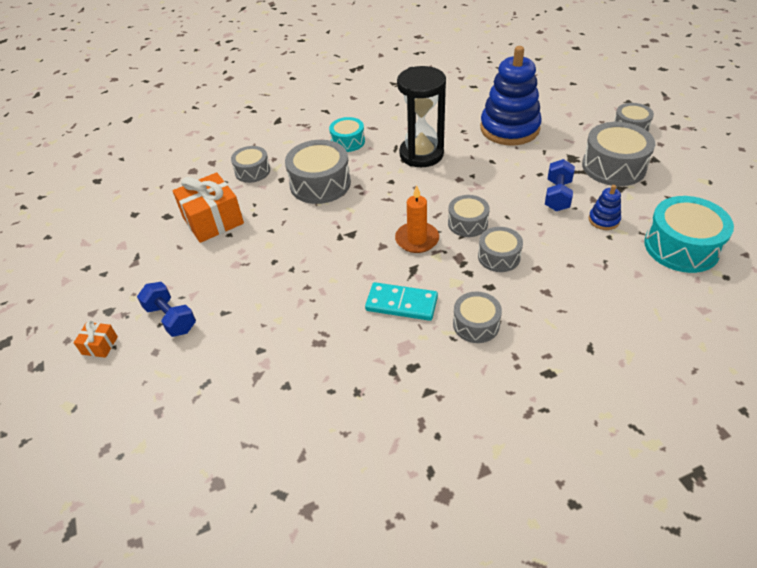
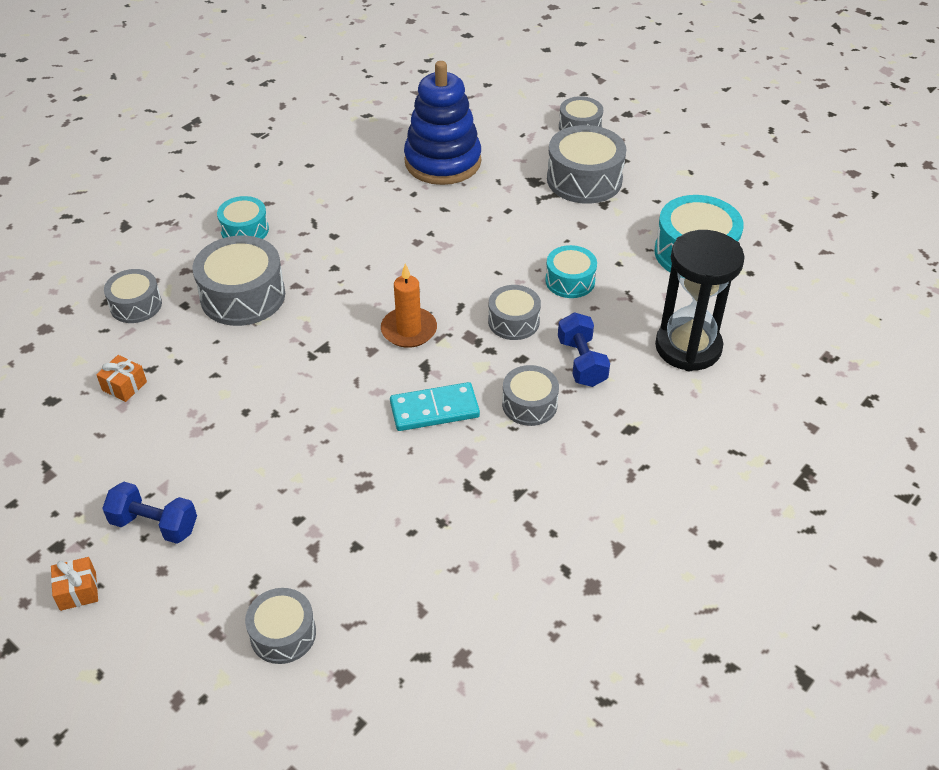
camera: 30 degrees left, 0 degrees up
(213, 220) = (124, 386): orange gift -> orange gift, size x0.47
(421, 154) = (352, 222): black hourglass -> black hourglass (688, 347)
(467, 223) = (457, 293): grey drum -> grey drum (283, 634)
(557, 195) = (541, 231): blue dumbbell -> blue dumbbell (581, 362)
(561, 239) = (570, 281): none -> turquoise drum
(603, 220) = (604, 246): blue stacking toy -> none

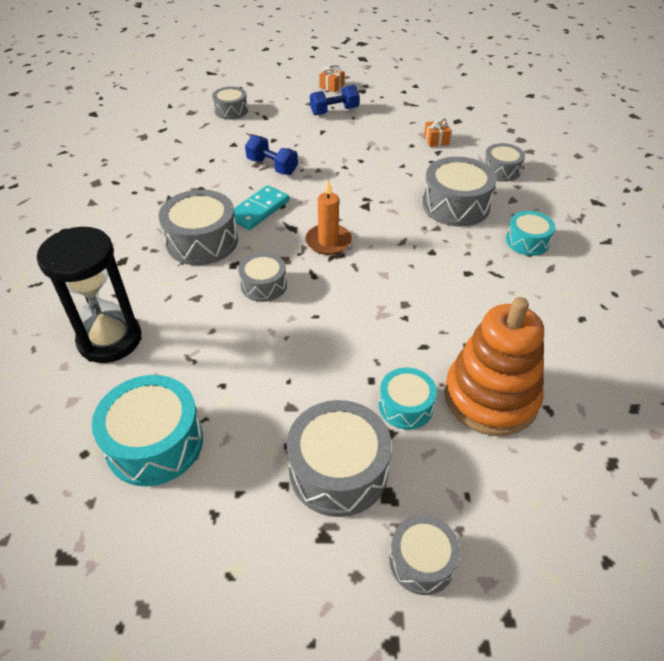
camera: 140 degrees right, 0 degrees up
(443, 162) = (490, 397): blue stacking toy -> orange stacking toy
(529, 404) = (202, 241): grey drum -> grey drum, size x1.67
(570, 281) = (250, 342): turquoise drum -> turquoise drum (406, 406)
(581, 362) = (188, 284): blue dumbbell -> blue dumbbell (272, 166)

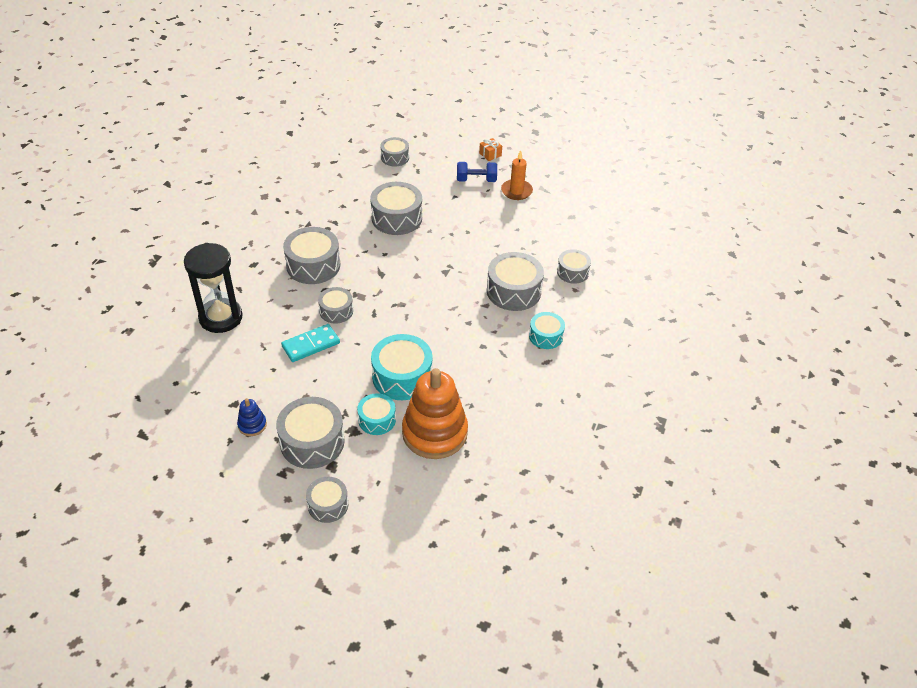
camera: 20 degrees right, 0 degrees up
(155, 443) = (217, 390): turquoise drum -> turquoise drum (402, 377)
(236, 477) = (252, 425): none -> blue stacking toy
(259, 210) = (366, 252): turquoise domino -> turquoise domino (311, 344)
(272, 166) = (396, 218): blue dumbbell -> grey drum
(328, 241) = (400, 292): orange candle -> orange candle (516, 191)
(436, 140) = (540, 230): orange gift -> none

